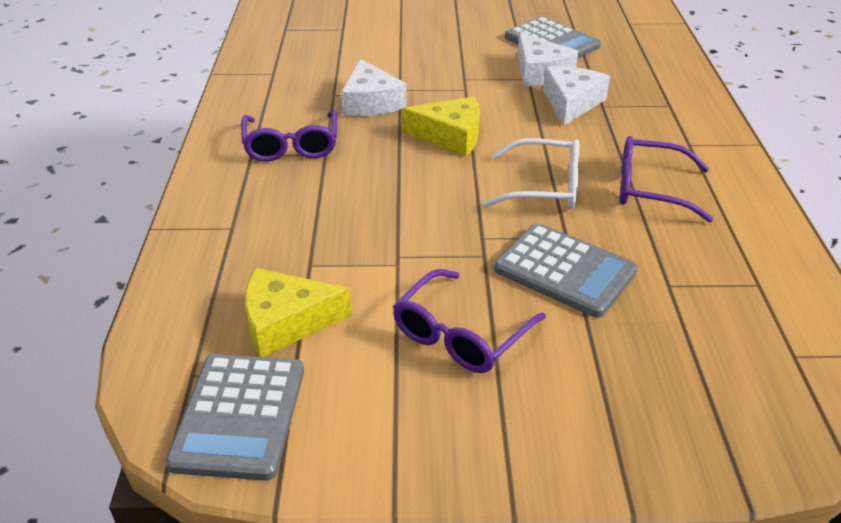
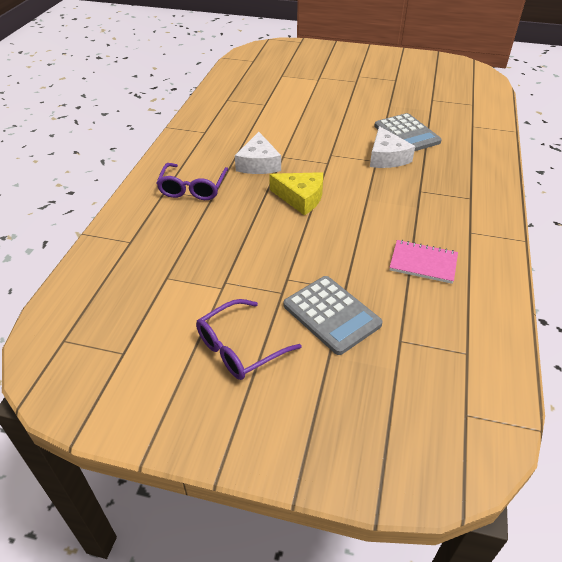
camera: 15 degrees right, 5 degrees up
(239, 416) = (78, 374): grey calculator -> none
(286, 322) = (134, 315): yellow cheese -> none
(544, 187) = (347, 248): white glasses -> none
(571, 103) = (398, 185): white cheese -> none
(650, 189) = (423, 263): purple glasses -> pink notebook

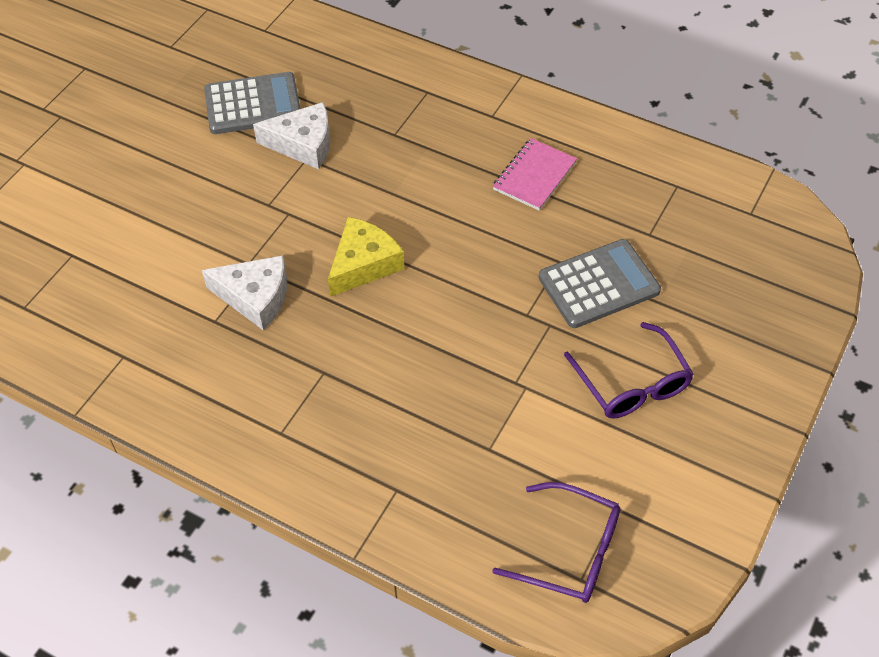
camera: 75 degrees left, 10 degrees up
(193, 188) = (289, 393): purple glasses -> purple glasses (570, 551)

